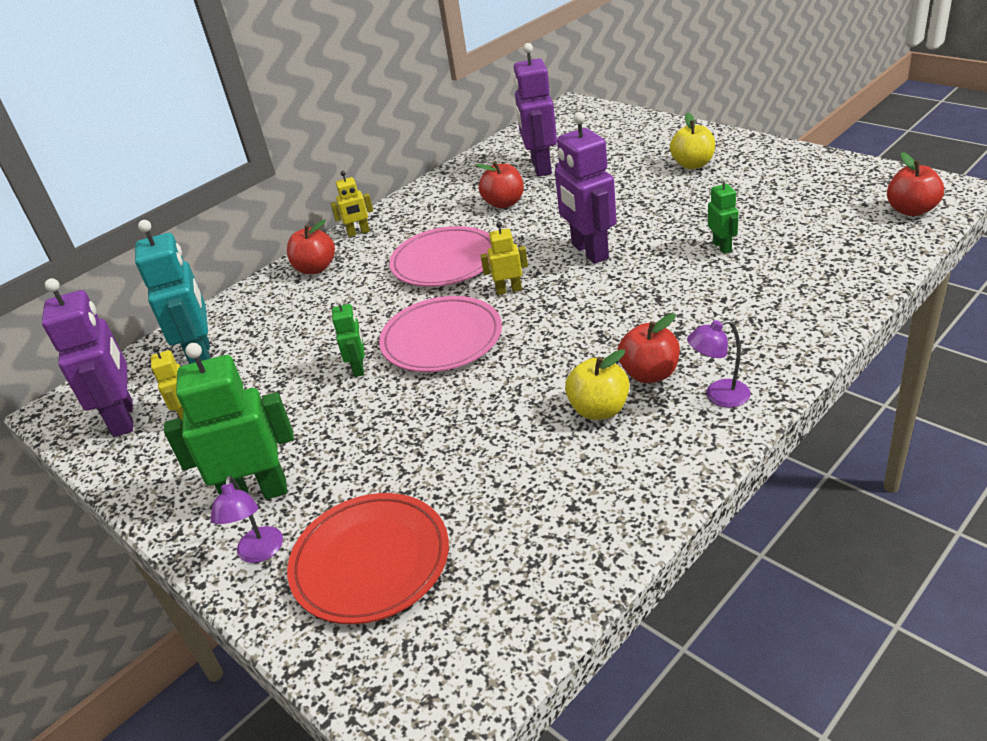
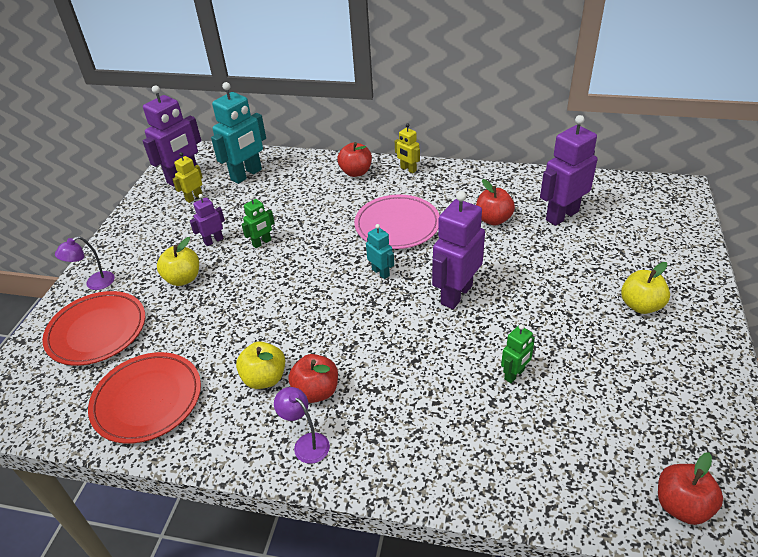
camera: 55 degrees right, 5 degrees up
(256, 494) = (138, 259): green robot -> none
(304, 410) = (213, 241): none -> purple robot
(351, 452) = (183, 279): none -> yellow apple
(441, 339) = (308, 265): pink plate -> none
(508, 290) = (381, 272): yellow robot -> turquoise robot
(553, 522) = (147, 400): none -> red plate

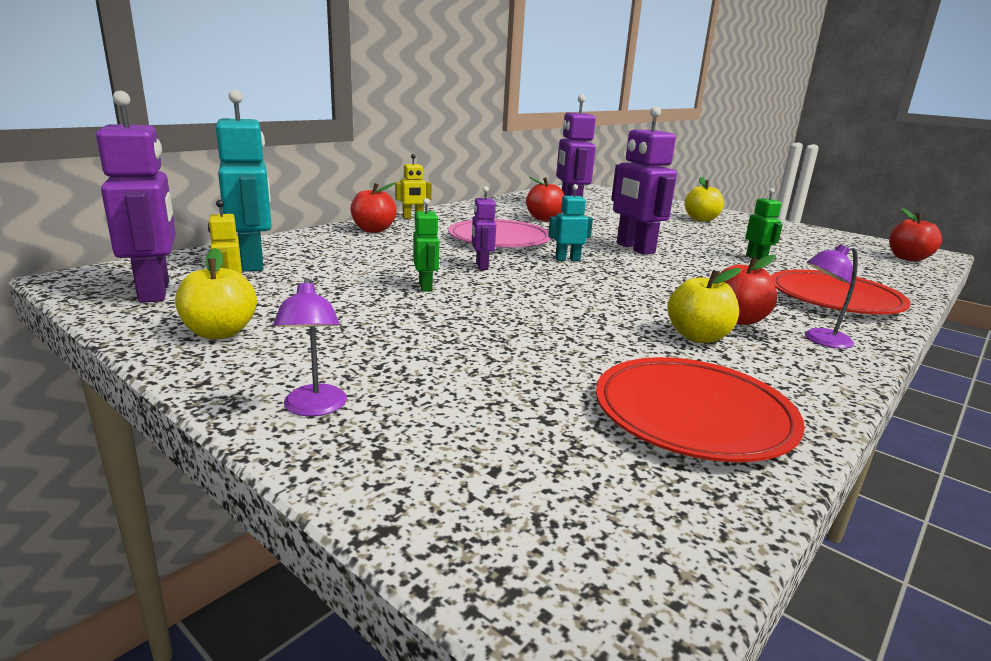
camera: 65 degrees left, 20 degrees down
(97, 331) = (467, 429): red plate -> red plate (834, 298)
(183, 279) = (426, 339): yellow apple -> yellow apple (220, 332)
(213, 241) = (368, 306): purple robot -> purple robot (481, 266)

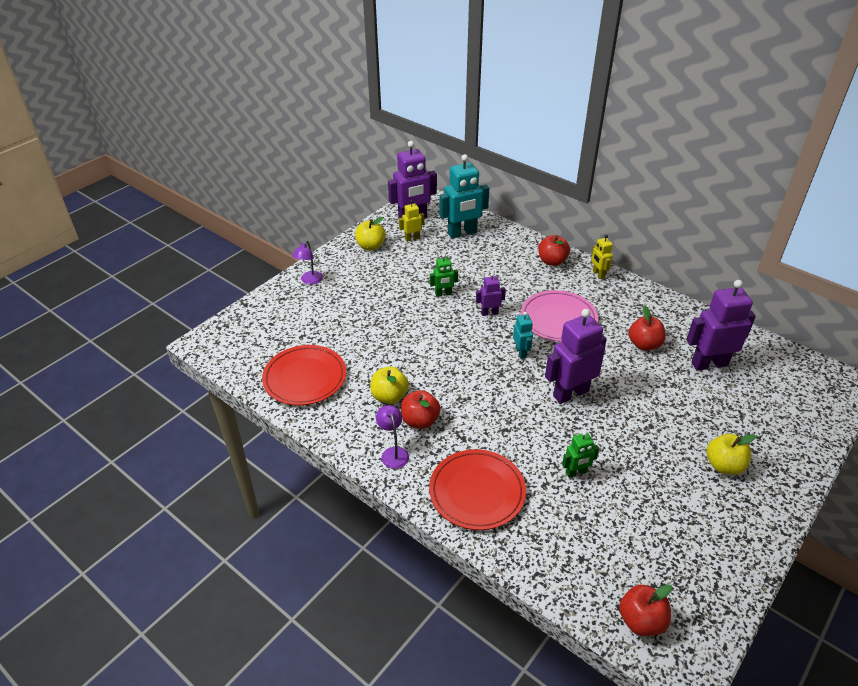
camera: 90 degrees right, 20 degrees up
(314, 408) = (310, 281): purple lamp -> purple lamp turned 60 degrees counterclockwise

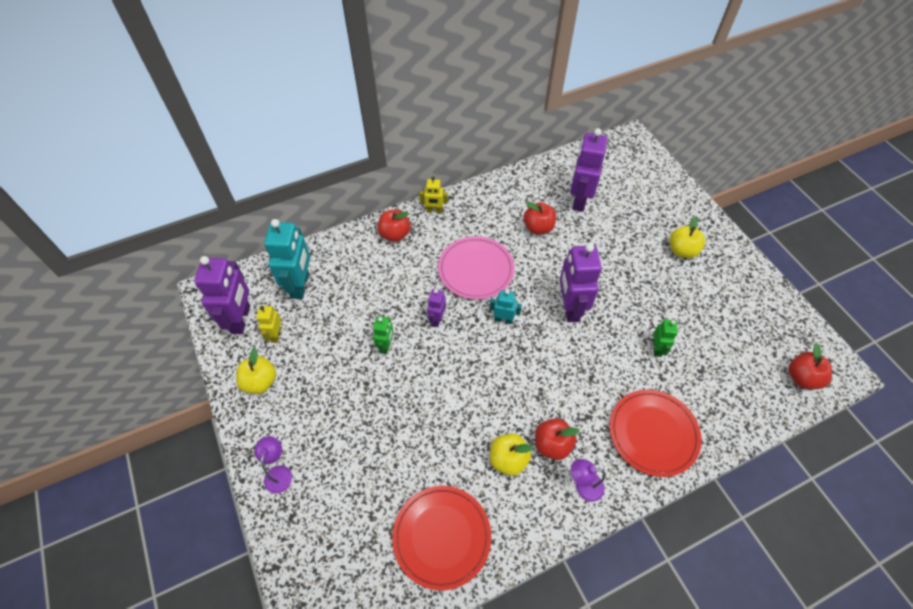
camera: 65 degrees left, 15 degrees up
(310, 281) = (279, 473): purple lamp -> purple lamp turned 135 degrees counterclockwise

